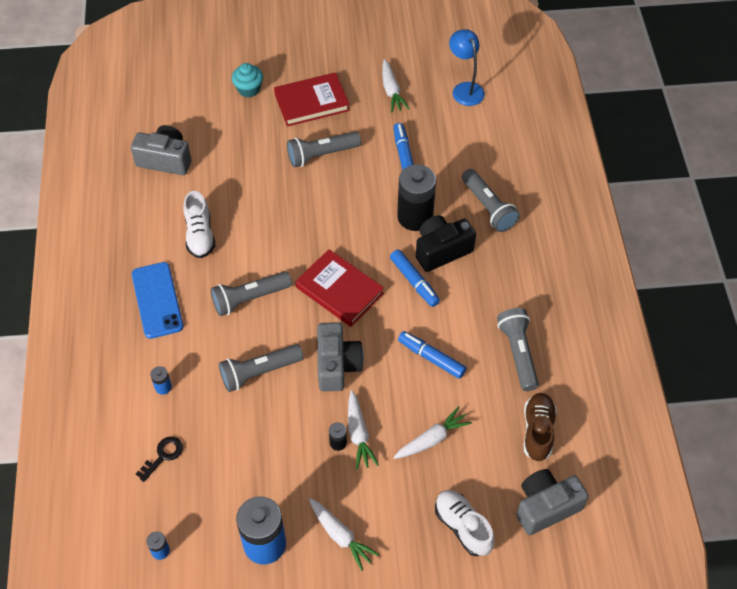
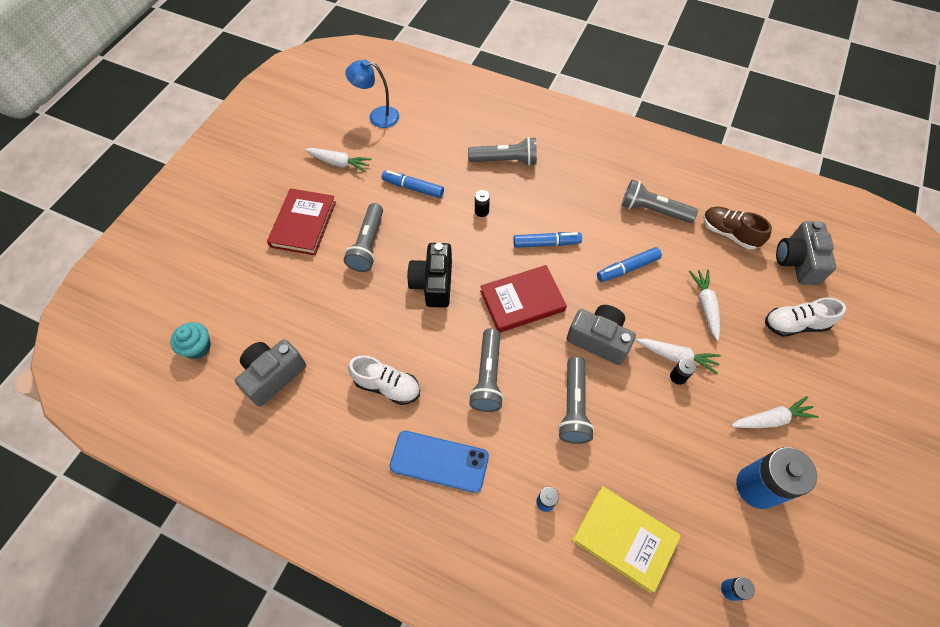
camera: 60 degrees left, 5 degrees up
(163, 456) = (624, 538): black key -> yellow book
(248, 89) = (246, 265): turquoise cupcake -> turquoise cupcake (198, 347)
(415, 217) = (481, 211): black battery -> black battery, size x0.43
(441, 250) = (527, 210): black camera -> black camera (433, 283)

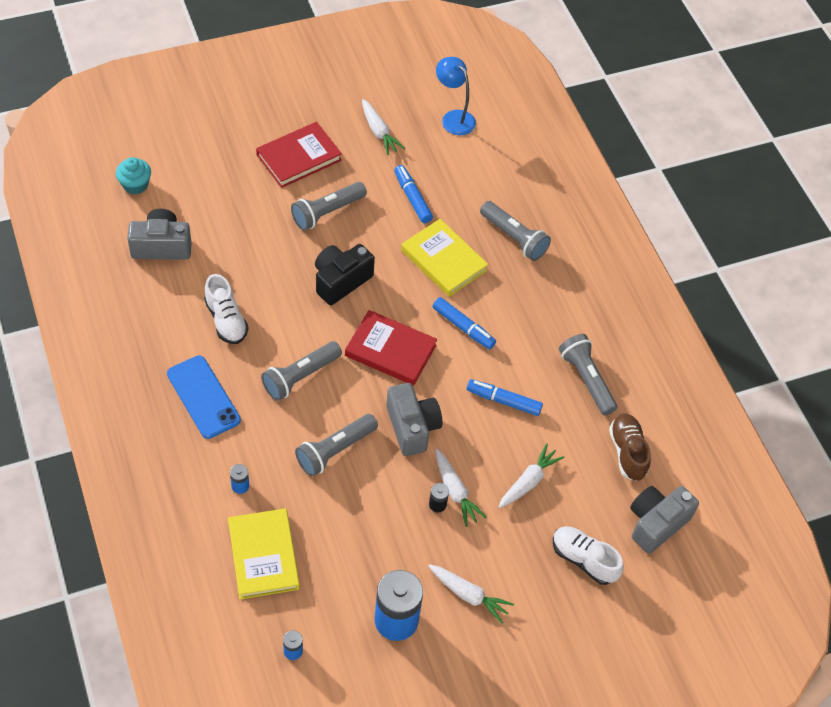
camera: 40 degrees right, 5 degrees down
(481, 211) = (443, 260): black battery -> yellow book

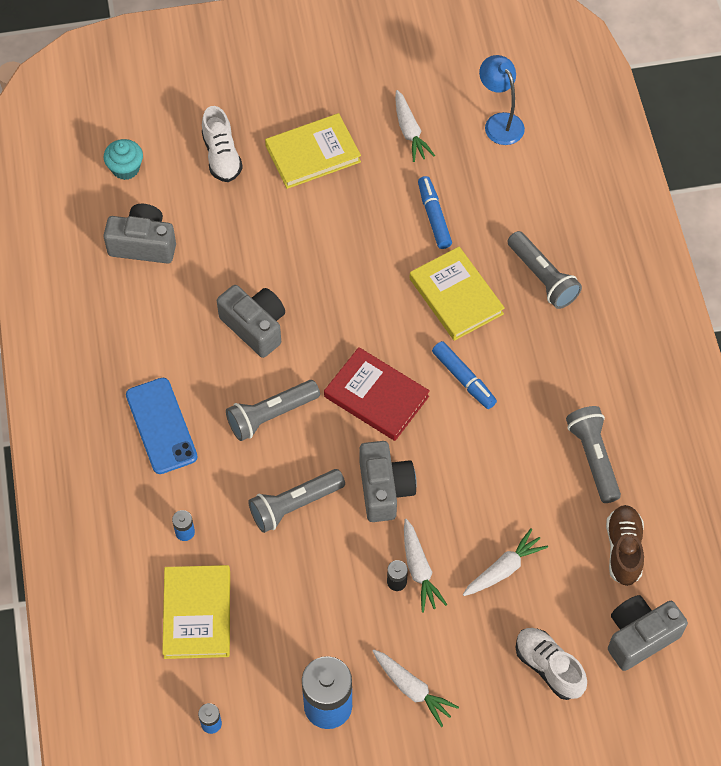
camera: 15 degrees right, 5 degrees up
(226, 320) = (200, 339): white shoe -> white shoe (222, 156)
(273, 304) = (255, 327): none -> grey camera
(299, 157) = (313, 154): red book -> yellow book
(327, 212) = (333, 224): grey flashlight -> none
(341, 281) = (335, 308): black camera -> none
(503, 401) = (493, 471): blue marker -> none

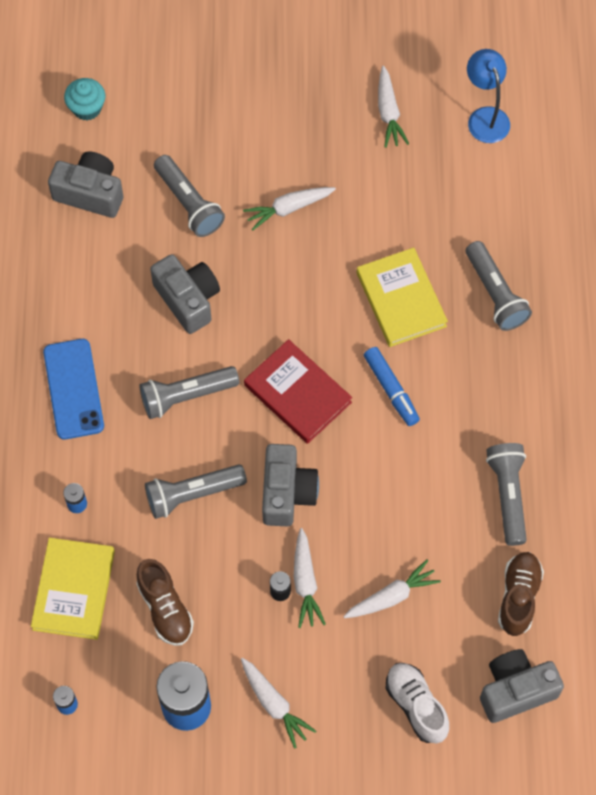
camera: 10 degrees right, 5 degrees up
(222, 156) = (188, 110): white shoe -> none
(239, 240) = (189, 203): none -> grey flashlight
(289, 616) = (165, 609): none -> brown shoe
(313, 154) = (283, 122): yellow book -> none
(333, 230) = (288, 208): none -> white carrot
(434, 217) = (395, 210): blue marker -> none

